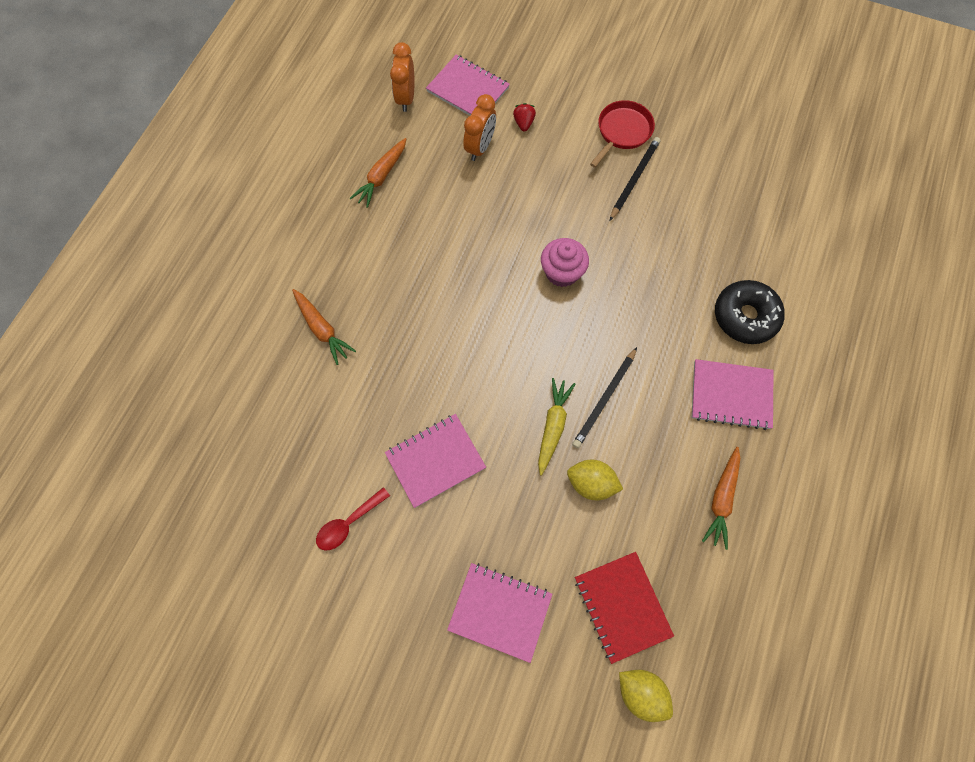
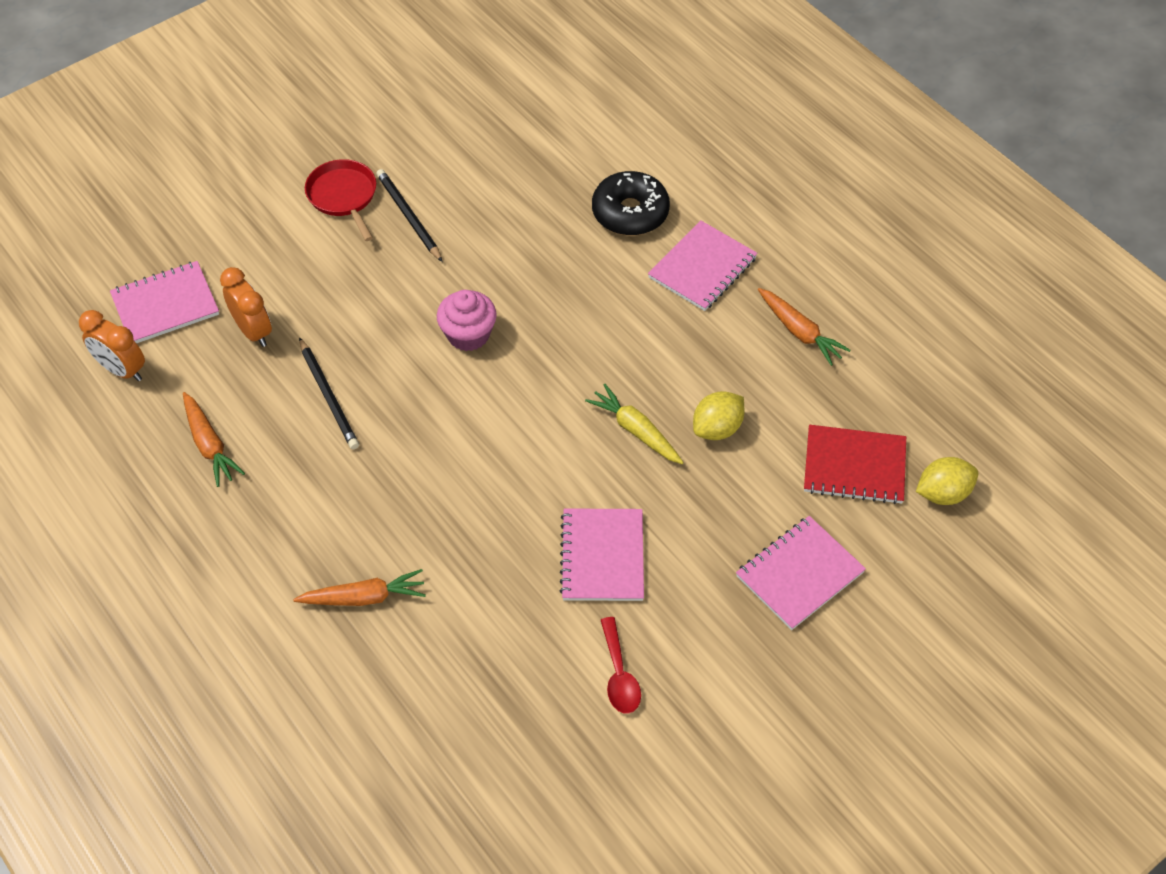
camera: 60 degrees left, 15 degrees down
(523, 123) = (257, 276): red strawberry -> none
(604, 399) = (636, 371): black pencil -> black pencil (329, 396)

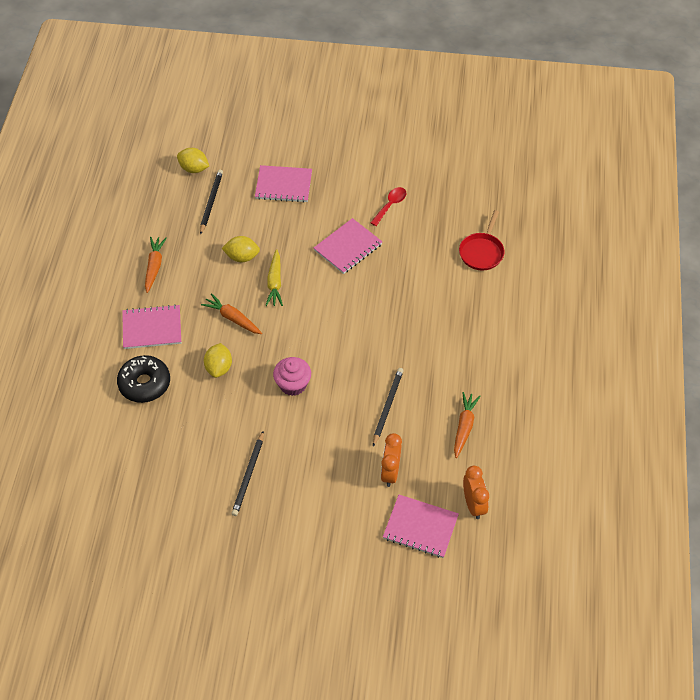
camera: 135 degrees left, 0 degrees up
(343, 196) = (267, 518): red pan -> red pan (482, 252)
(364, 597) = (458, 305): orange carrot -> orange carrot (233, 318)
(573, 287) = (219, 368): none -> yellow lemon
(854, 466) = (211, 202): red notebook -> black pencil

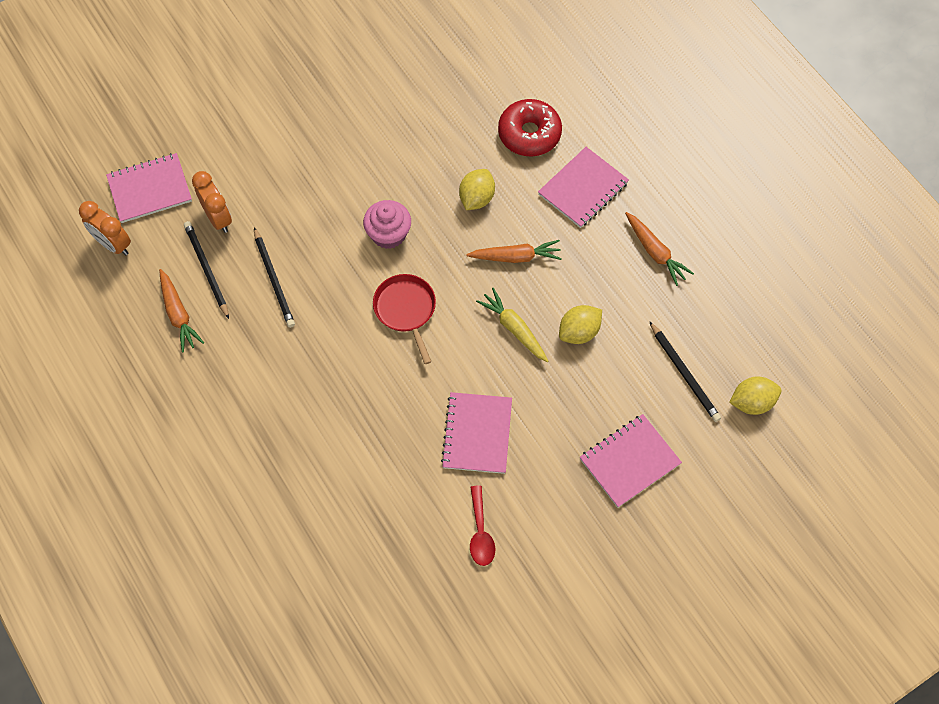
camera: 140 degrees right, 10 degrees up
(144, 384) = (529, 134): black donut -> red donut
(219, 368) = (476, 198): yellow lemon -> yellow lemon turned 60 degrees clockwise
(248, 475) = (349, 124): black pencil -> black pencil (206, 269)
(482, 252) = (317, 549): red pan -> red pan (406, 310)

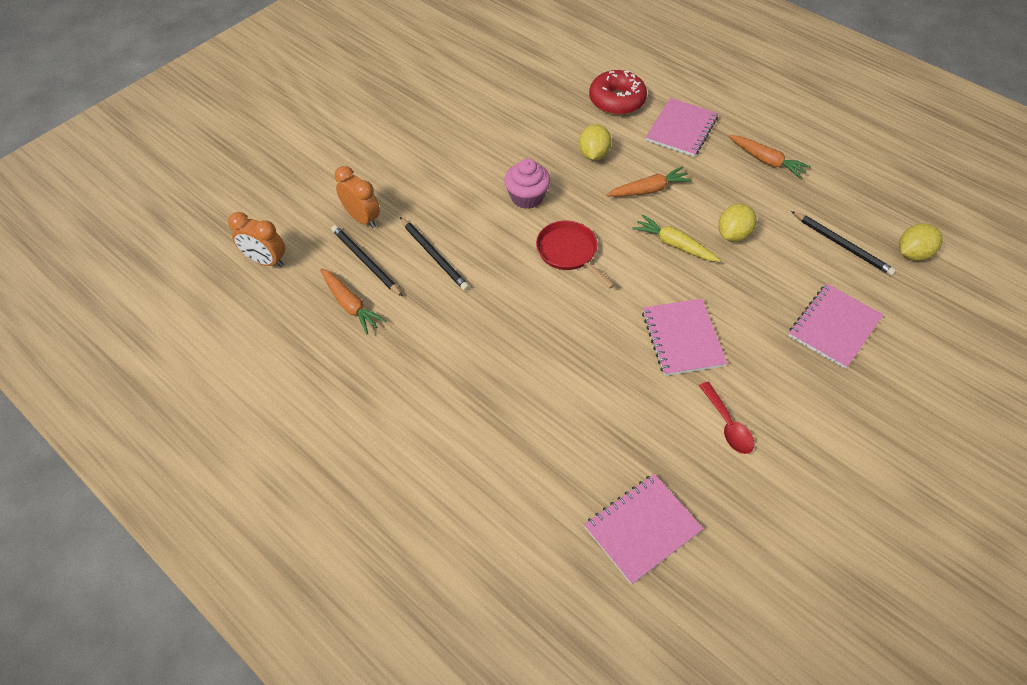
camera: 15 degrees left, 10 degrees down
(150, 189) = (288, 209): pink notebook -> pink notebook (642, 528)

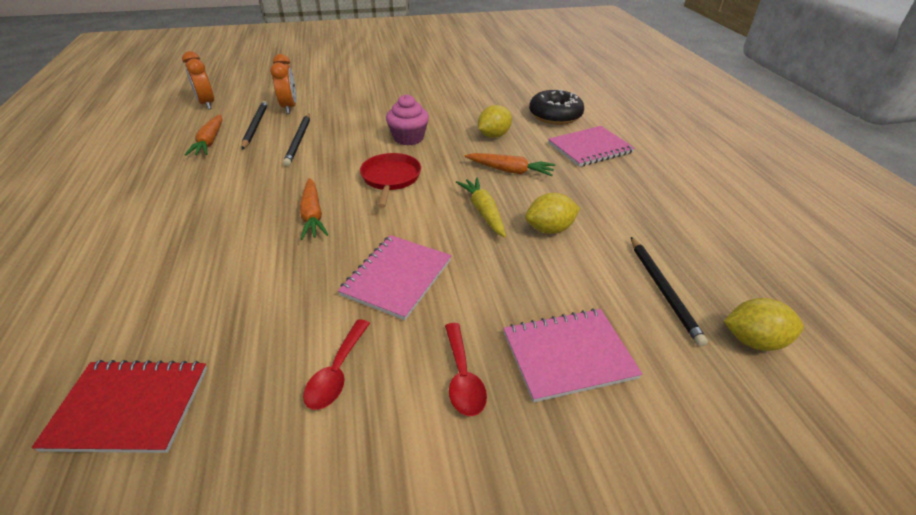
camera: 35 degrees right, 15 degrees down
(616, 100) = (555, 116): red donut -> black donut
(642, 528) = (129, 407): pink notebook -> red notebook
(766, 161) = (649, 195): orange carrot -> orange carrot (312, 215)
(795, 379) = (462, 377): none -> red spoon

